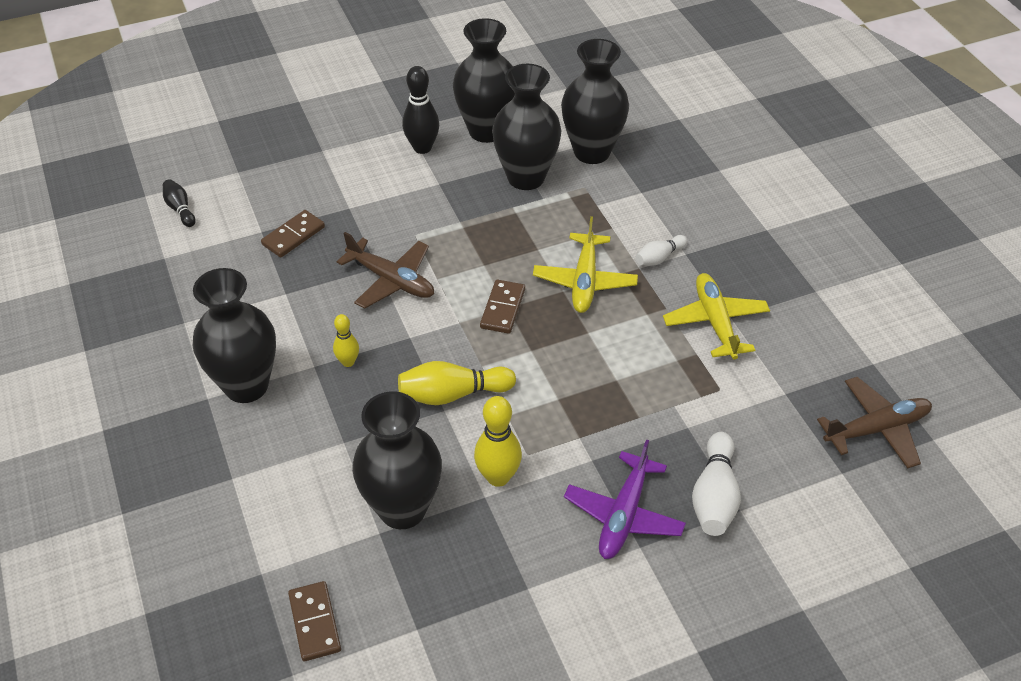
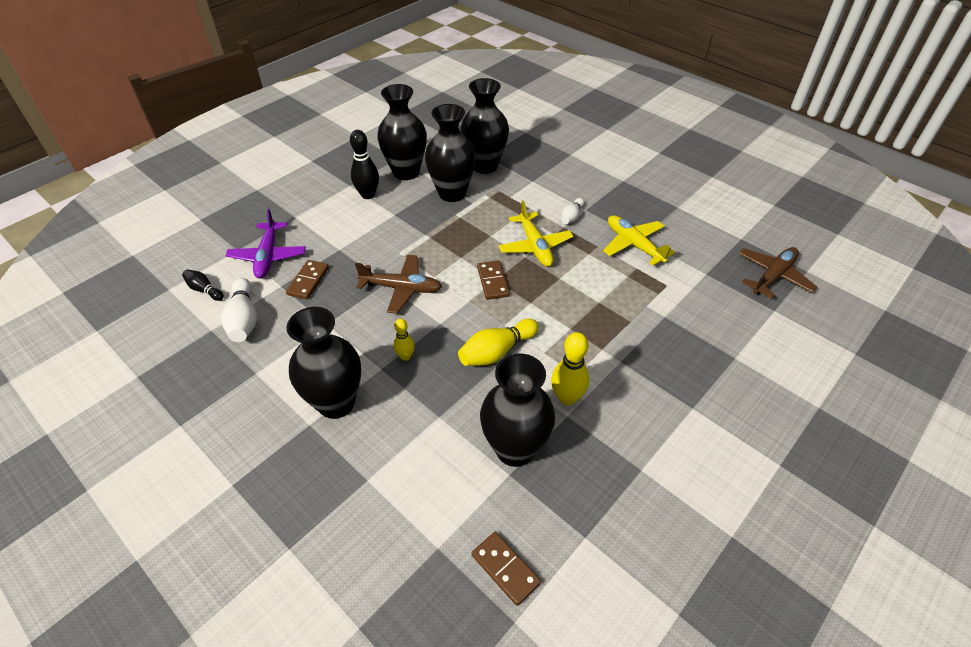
camera: 25 degrees left, 0 degrees up
(623, 515) = (667, 390): purple plane -> purple plane (268, 256)
(714, 496) = (713, 355): white bowling pin -> white bowling pin (244, 319)

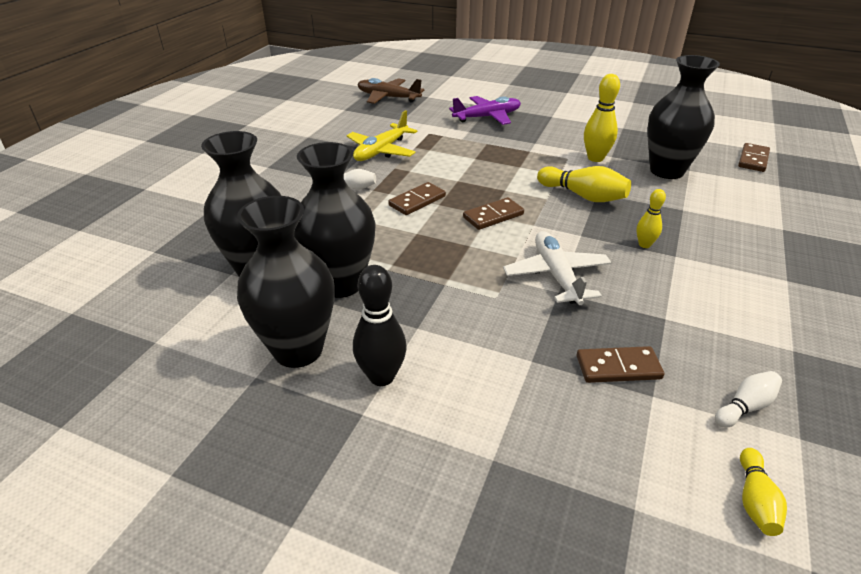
camera: 110 degrees left, 10 degrees down
(204, 290) = (755, 500): black bowling pin -> yellow bowling pin
(244, 319) = (745, 407): white bowling pin -> white bowling pin, size x0.60
(268, 256) = (612, 446): purple plane -> purple plane (487, 117)
(336, 403) = (745, 271): black vase -> none
(402, 288) = (556, 275): brown plane -> white plane
(535, 246) = (417, 201): yellow plane -> brown domino

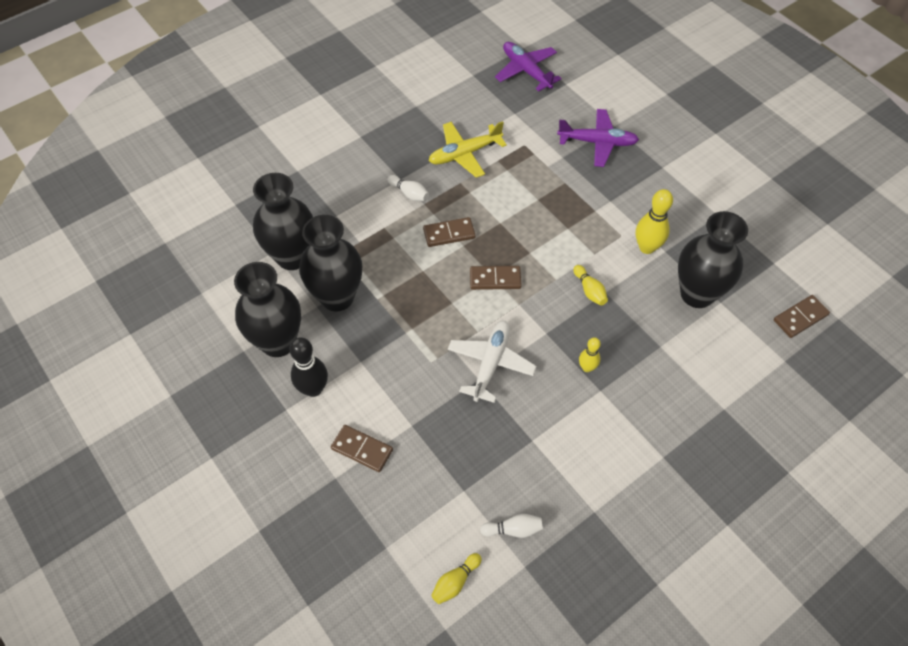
camera: 30 degrees right, 20 degrees up
(388, 97) = (526, 71): brown plane -> purple plane
(583, 196) = (589, 290): yellow bowling pin -> yellow bowling pin, size x0.60
(618, 367) = (461, 460): brown domino -> brown domino (362, 449)

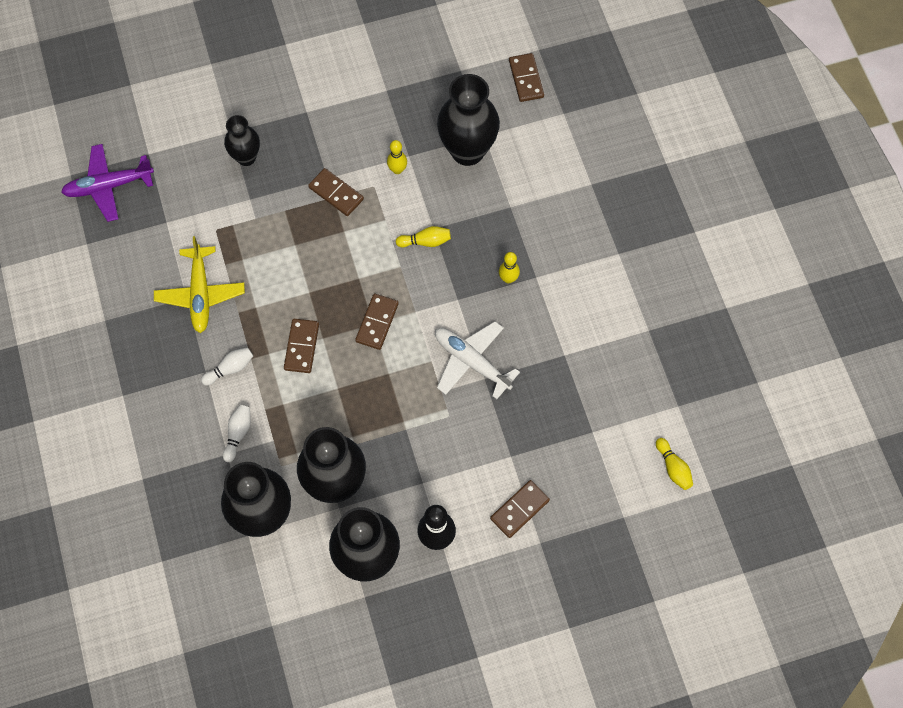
camera: 70 degrees left, 10 degrees up
(513, 529) = (642, 403): white bowling pin -> white bowling pin (238, 434)
(598, 142) = (246, 157): purple plane -> black vase
(599, 211) = (336, 193): none -> brown domino
(647, 247) = (397, 170): yellow bowling pin -> yellow bowling pin, size x0.60

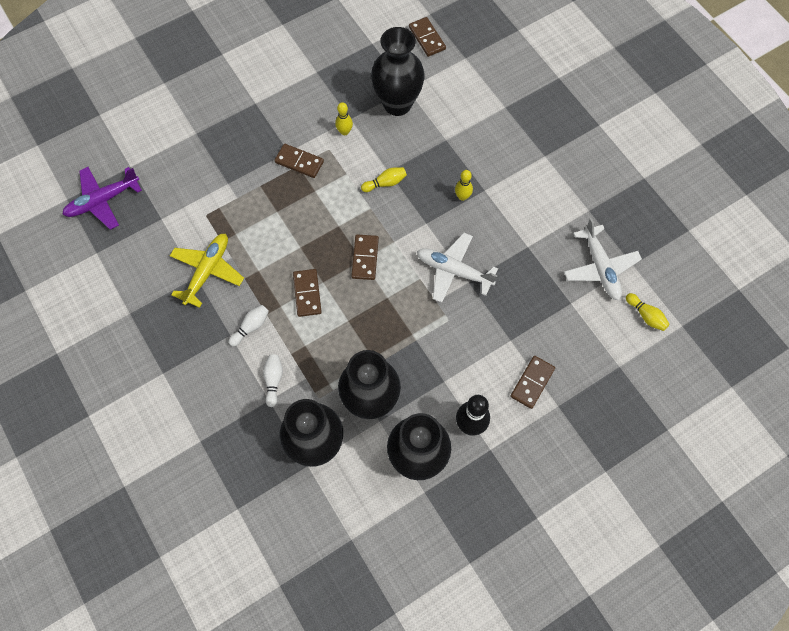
camera: 15 degrees left, 0 degrees up
(200, 294) = (207, 271): yellow plane -> yellow plane turned 135 degrees counterclockwise
(246, 157) = (215, 150): black vase -> none
(639, 400) = (600, 267): none -> white plane

